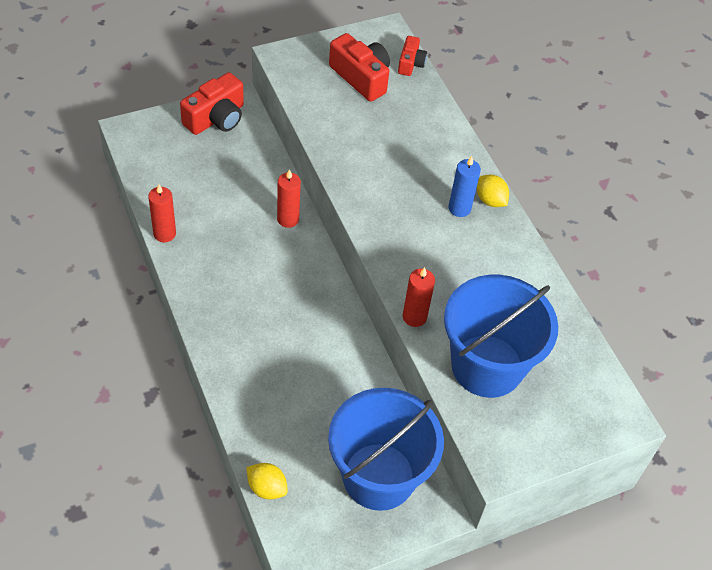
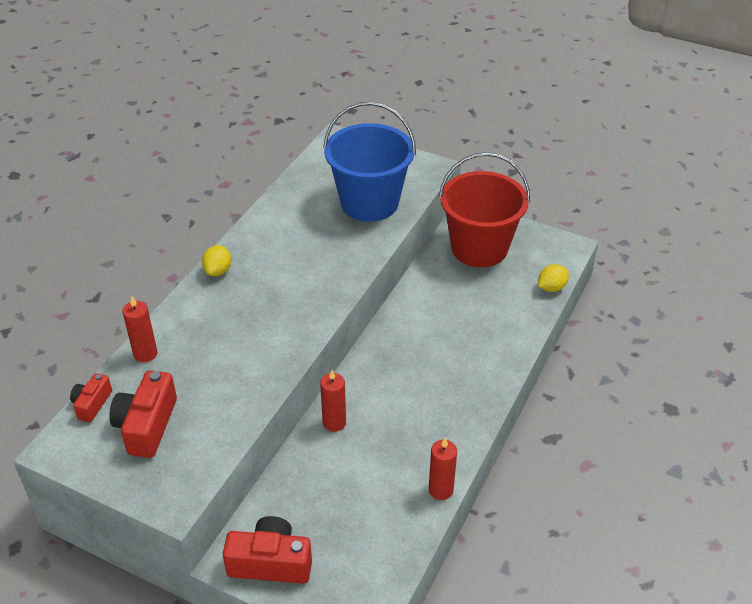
camera: 125 degrees left, 10 degrees down
(267, 488) = (551, 288): yellow lemon -> yellow lemon turned 60 degrees clockwise
(378, 476) = (479, 248): blue bucket -> red bucket
(410, 63) = (92, 404): red camera -> red camera turned 45 degrees counterclockwise
(414, 317) = (372, 251): red candle -> red candle (145, 354)
(459, 208) = (245, 282): blue candle -> none

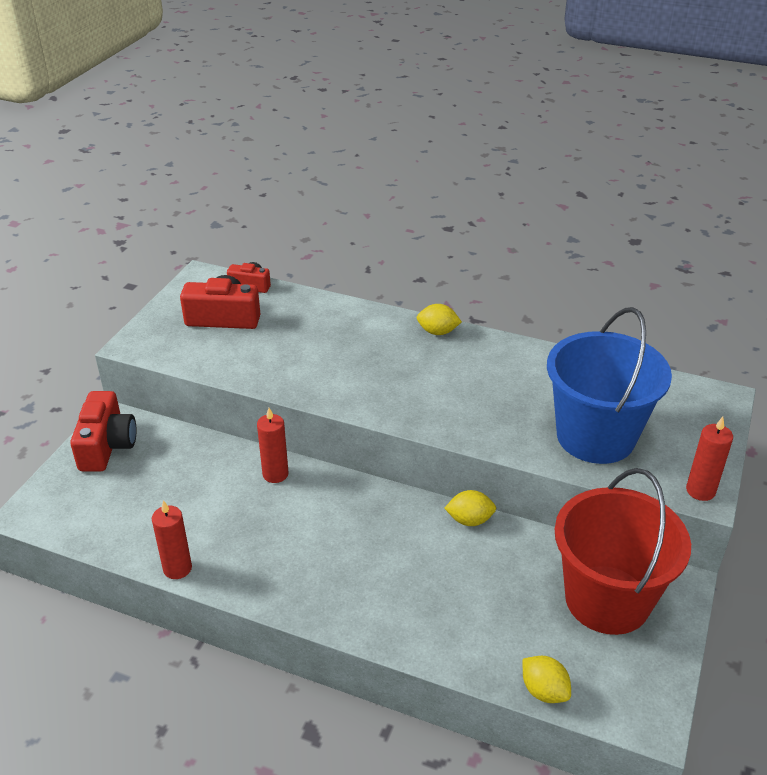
camera: 85 degrees right, 5 degrees down
(145, 354) = (313, 304): red candle -> red candle (700, 491)
(402, 305) = (469, 520): none -> yellow lemon

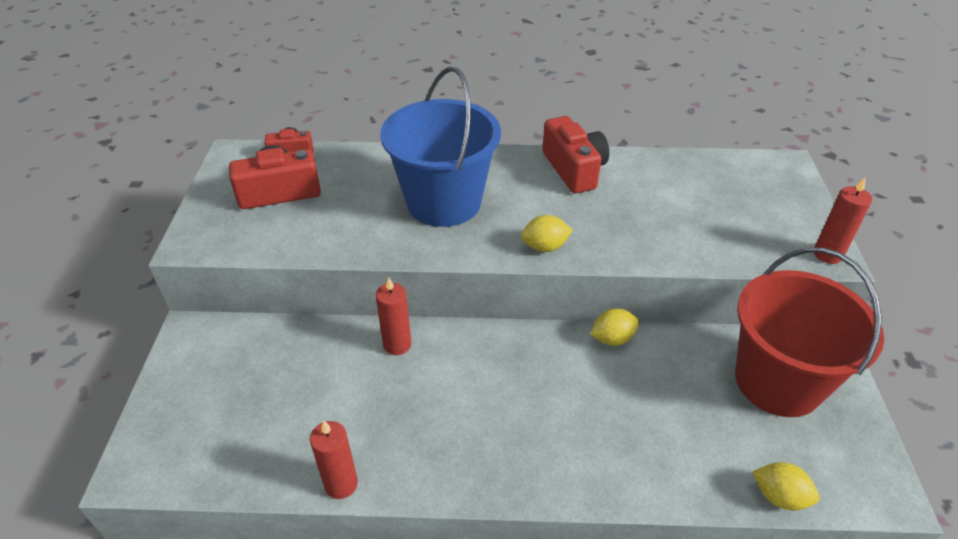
camera: 20 degrees left, 5 degrees up
(107, 445) = (194, 363): red camera -> red camera (574, 169)
(437, 332) = (505, 159): yellow lemon -> yellow lemon (545, 247)
(595, 436) = (707, 226): blue bucket -> blue bucket (443, 202)

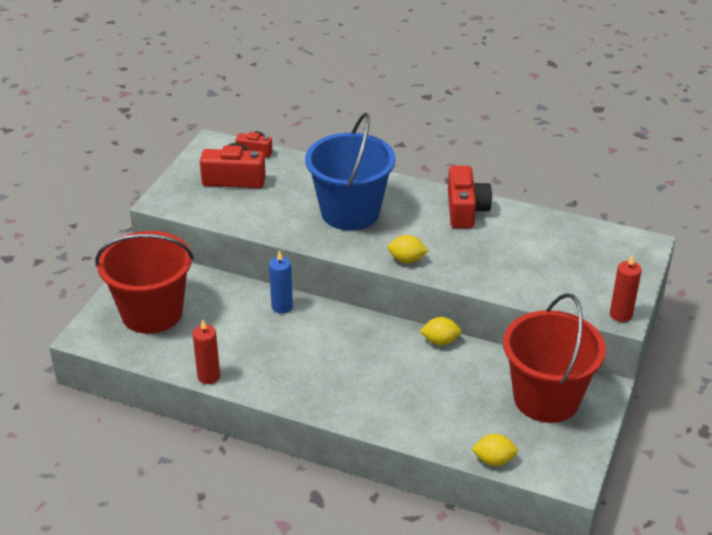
camera: 20 degrees right, 5 degrees down
(223, 403) = (152, 313): none -> red bucket
(397, 344) = (282, 307): red candle -> blue candle
(779, 496) = (494, 460): yellow lemon -> yellow lemon turned 45 degrees counterclockwise

